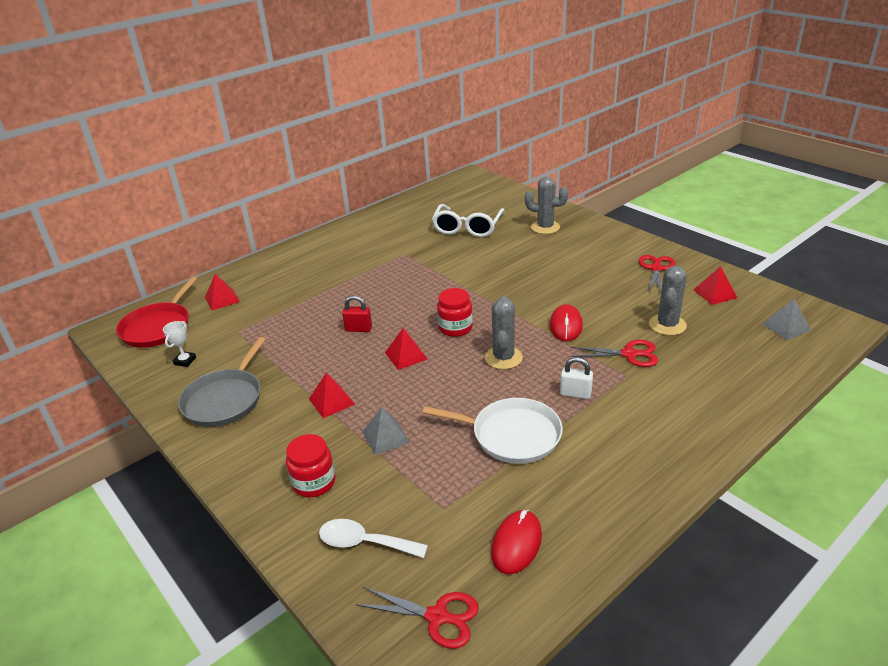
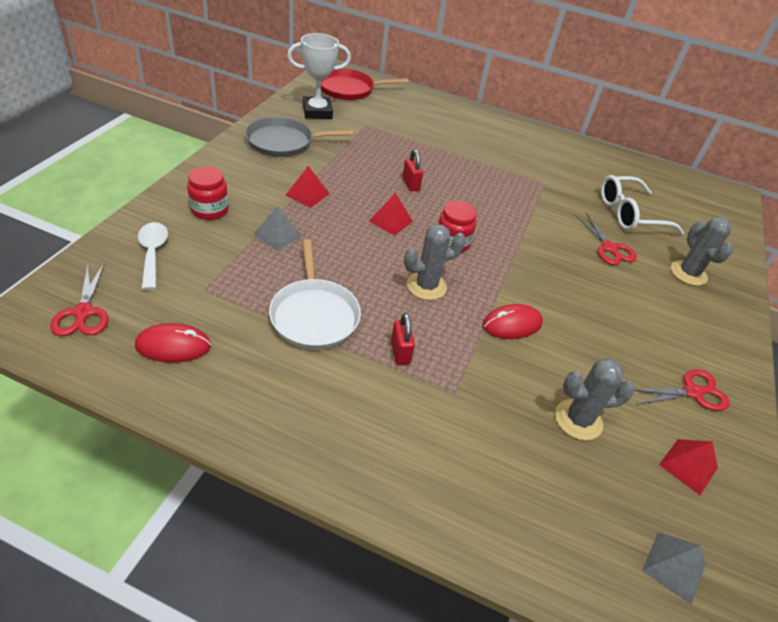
camera: 55 degrees right, 10 degrees up
(185, 361) = (317, 112): white trophy -> white trophy, size x2.05
(222, 299) = (401, 106): red pyramid -> none
(575, 393) = (400, 352): white padlock -> red padlock
(629, 354) = (495, 389): red scissors -> red scissors (609, 248)

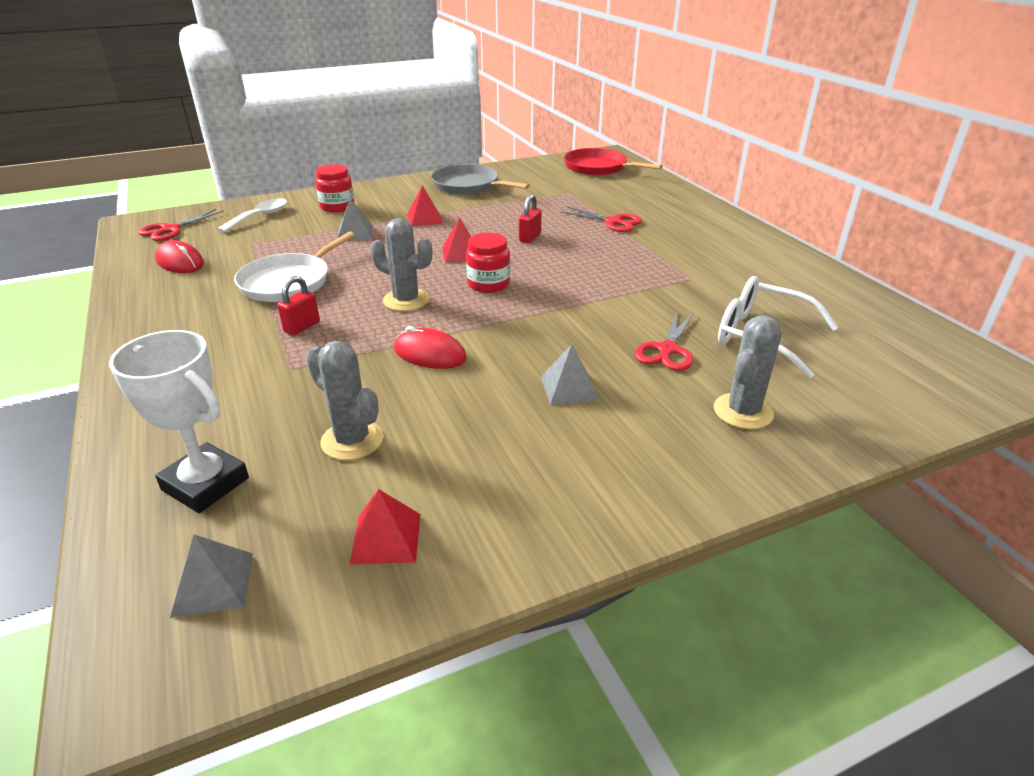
camera: 50 degrees right, 10 degrees down
(317, 112) = (536, 175): white trophy -> white trophy (205, 484)
(610, 304) = (569, 388): none -> grey pyramid
(693, 392) = (521, 496): red scissors -> red scissors (613, 222)

